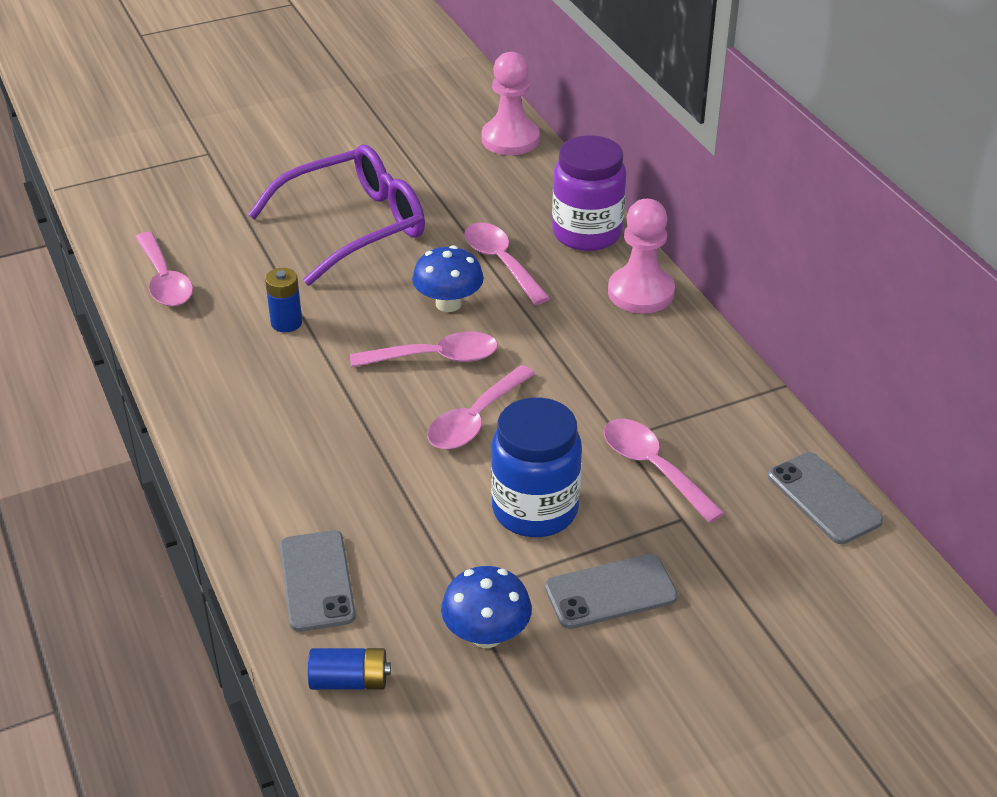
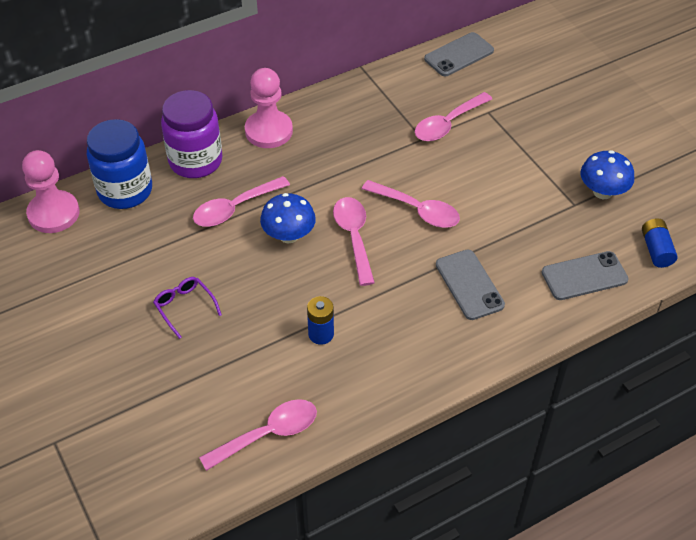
camera: 95 degrees left, 10 degrees up
(353, 226) = (185, 307): purple glasses -> purple glasses, size x0.42
(535, 510) = (496, 176): blue jar -> blue jar (125, 191)
(610, 592) = (555, 140): grey phone -> grey phone (469, 285)

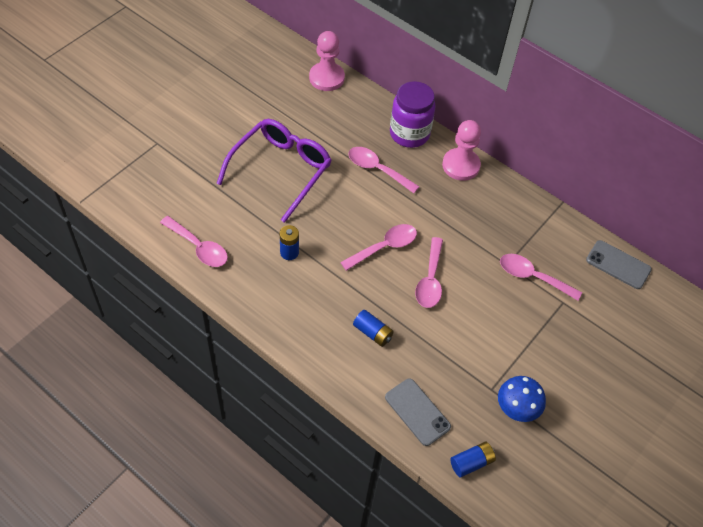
camera: 65 degrees right, 5 degrees up
(125, 191) = (363, 106): blue jar -> none
(185, 307) = (280, 171): purple glasses -> purple glasses, size x2.39
(289, 235) = (368, 208): blue mushroom -> none
(469, 285) = (372, 333): grey phone -> blue battery

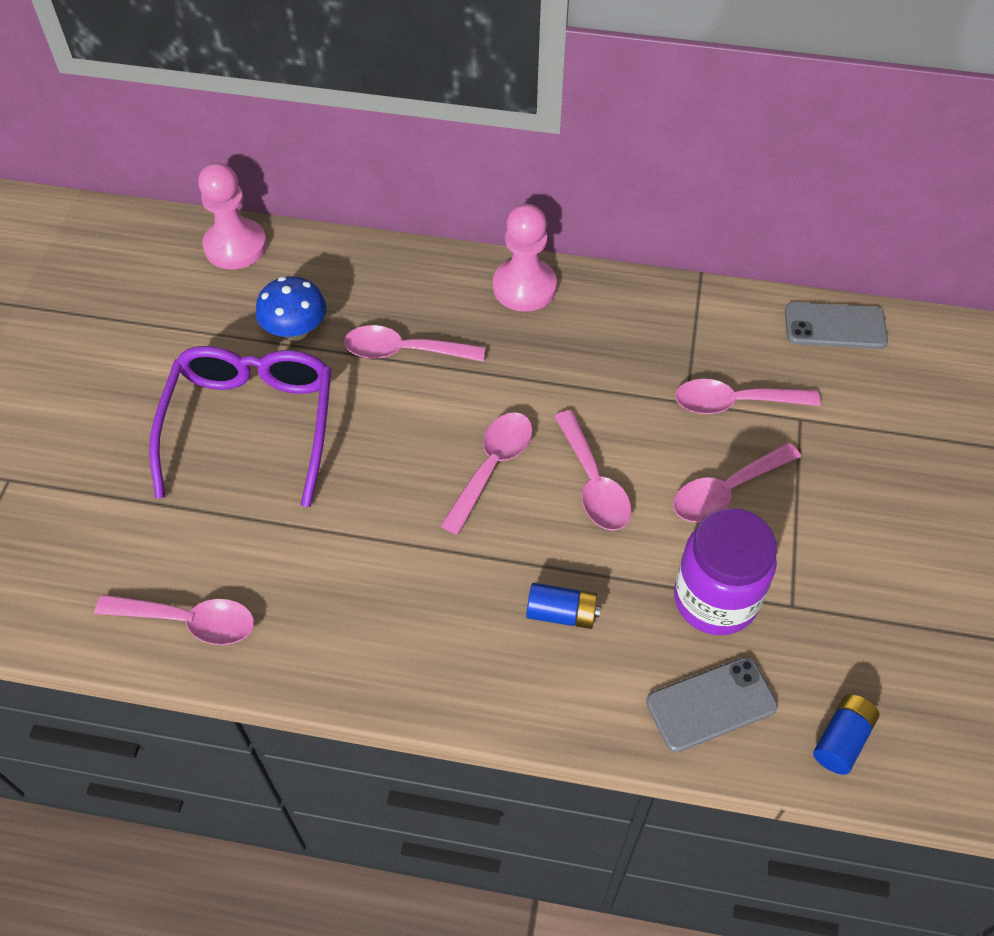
camera: 25 degrees left, 0 degrees up
(289, 252) = (348, 552): blue battery -> none
(409, 134) = (418, 274): purple jar -> purple jar (715, 599)
(417, 412) = (711, 704): grey phone -> grey phone turned 45 degrees counterclockwise
(496, 318) = (726, 491): none -> pink spoon
(517, 408) = (846, 614): blue mushroom -> blue mushroom (295, 330)

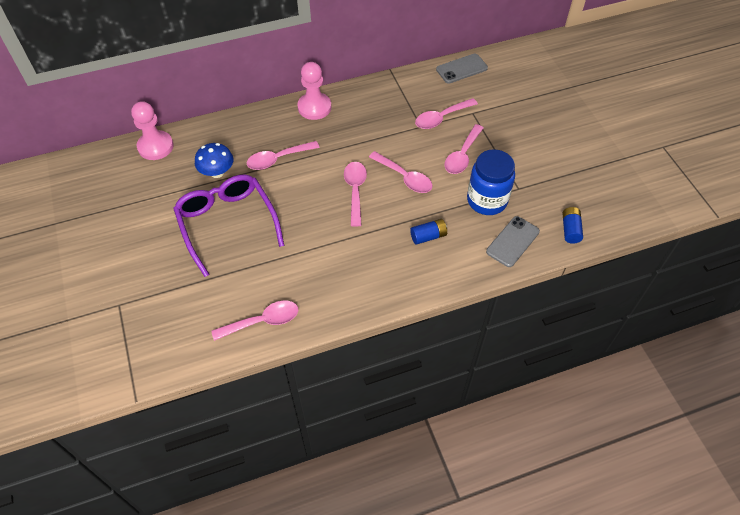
camera: 30 degrees left, 0 degrees up
(715, 599) = (487, 200): purple jar -> blue jar

